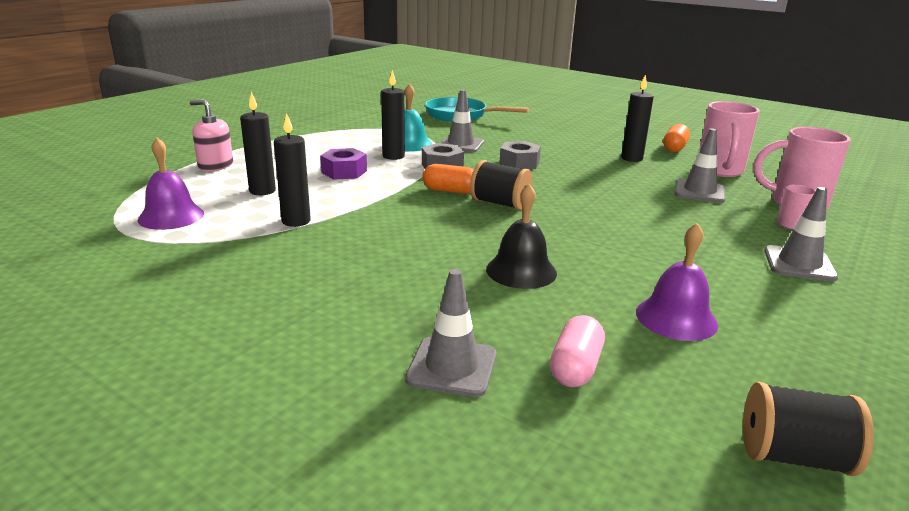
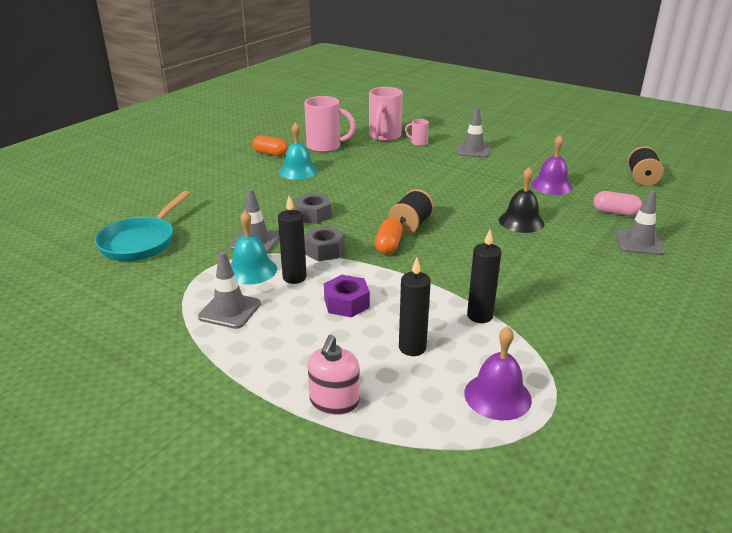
camera: 90 degrees left, 5 degrees up
(631, 158) = (298, 171): black candle -> turquoise bell
(699, 192) = (369, 158): grey traffic cone -> grey traffic cone (230, 310)

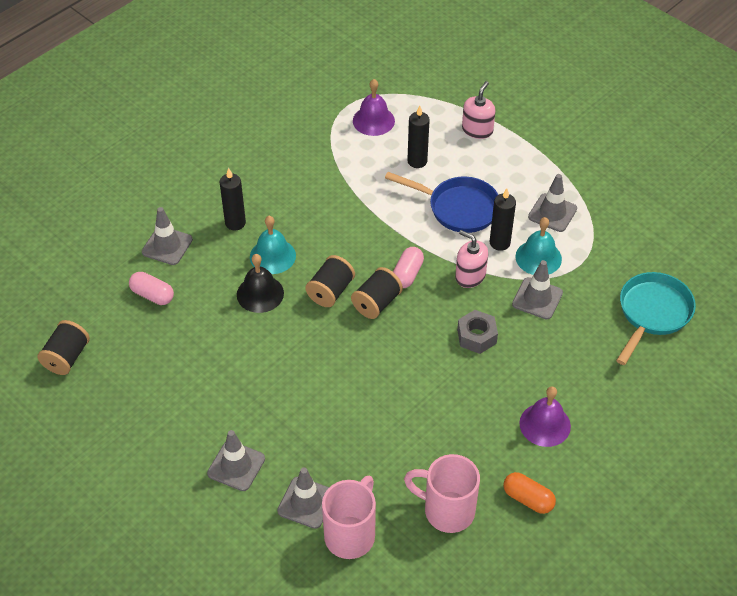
camera: 170 degrees left, 20 degrees up
(298, 171) = (489, 440): turquoise bell -> turquoise bell (272, 256)
(324, 250) = (470, 276): grey nut -> pink soap dispenser
(346, 303) = (458, 208): purple nut -> blue pan
(388, 246) = (407, 274): orange capsule -> pink capsule
(418, 143) = (306, 502): pink mug -> grey traffic cone
(457, 228) = (330, 291): none -> black spool
(480, 316) = (357, 182): black candle -> black candle (235, 223)
(551, 185) = (185, 357): purple bell -> purple bell (545, 424)

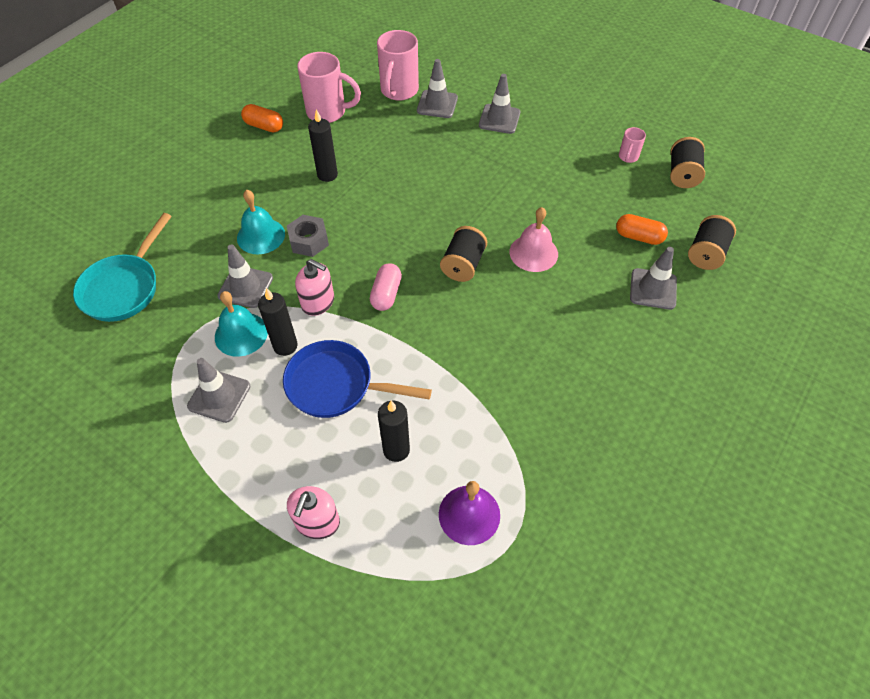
camera: 170 degrees right, 5 degrees up
(112, 388) = (628, 157): none -> pink mug
(152, 295) = (639, 237): pink capsule -> orange capsule
(235, 223) = (593, 326): black candle -> black candle (327, 175)
(260, 294) = (533, 253): black bell -> pink bell
(272, 256) = (536, 294): turquoise bell -> turquoise bell (261, 236)
(376, 303) = (413, 259): black spool -> black spool (706, 253)
(545, 424) = (246, 177): purple bell -> none

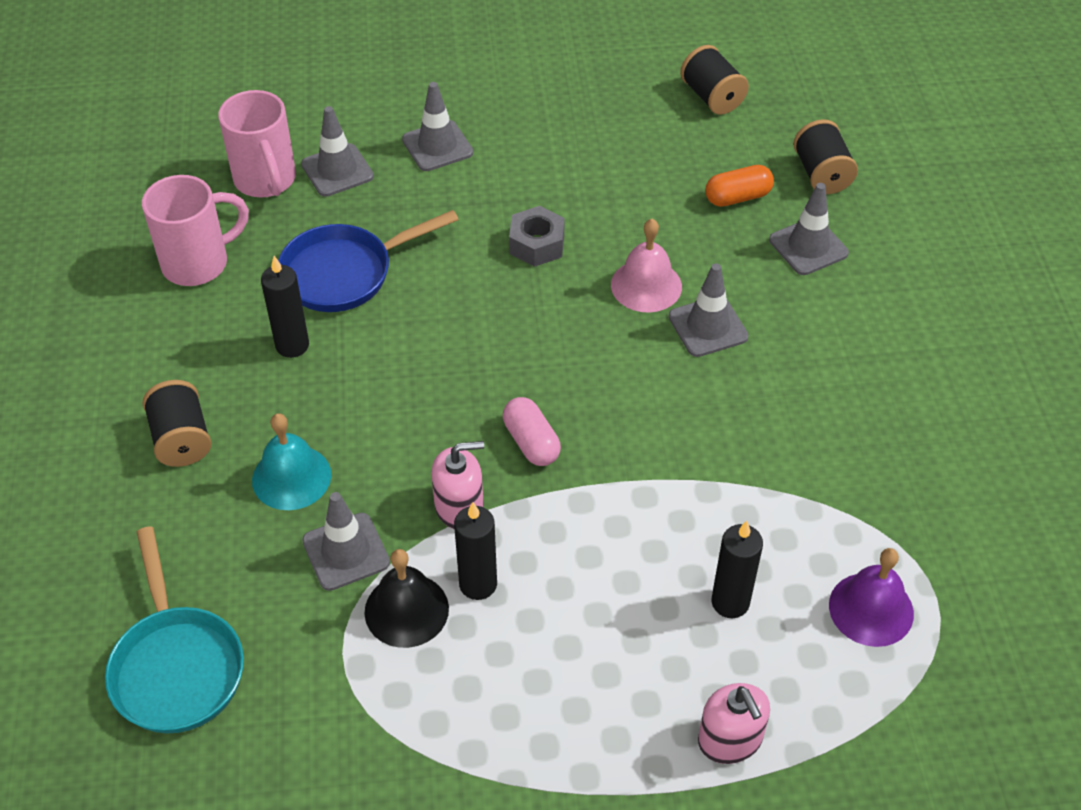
camera: 40 degrees left, 5 degrees down
(219, 396) = (464, 698): grey traffic cone -> grey traffic cone (708, 327)
(241, 334) = (406, 610): turquoise bell -> black bell
(264, 126) = (126, 334): orange capsule -> none
(309, 241) = (364, 442): grey nut -> grey nut (537, 244)
(336, 385) = (589, 584): blue pan -> blue pan (345, 273)
(463, 265) = (583, 350): black spool -> black spool (181, 439)
(628, 157) = (634, 110): pink mug -> none

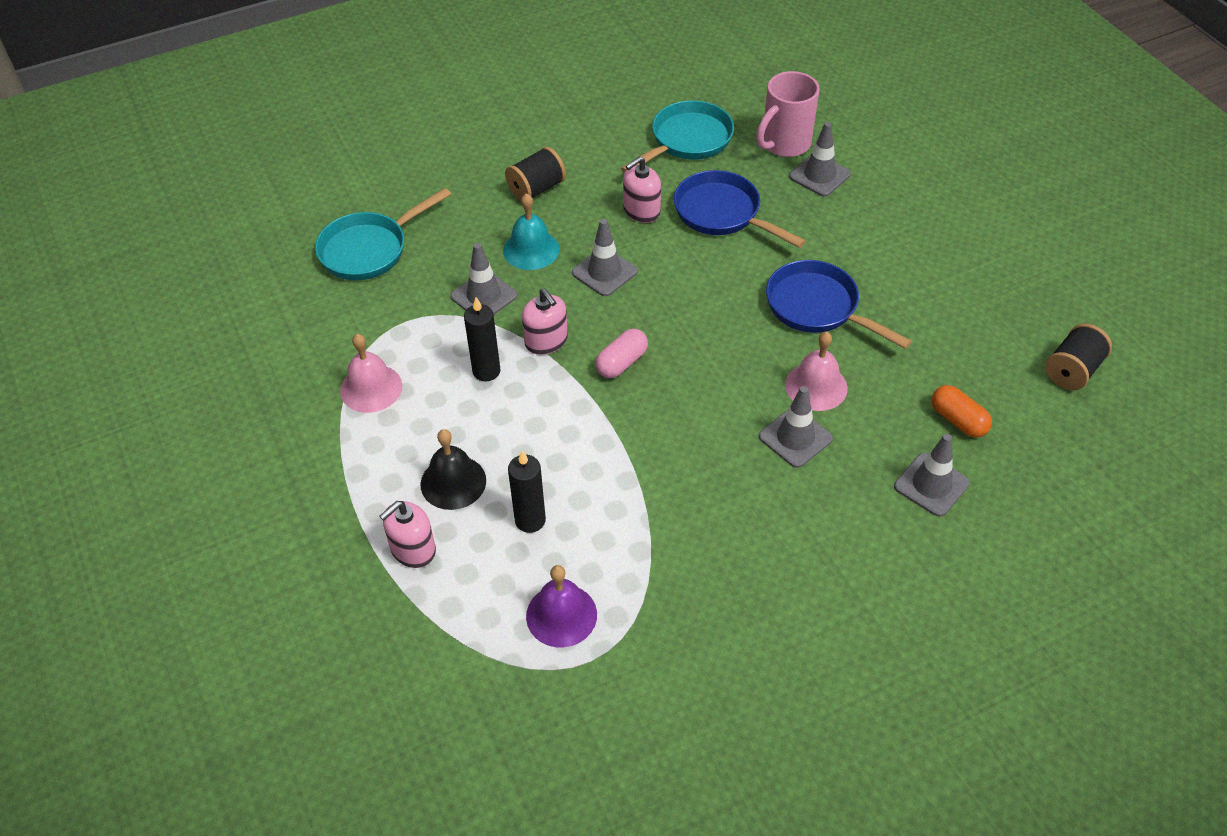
camera: 70 degrees right, 0 degrees up
(198, 263) = (687, 141): pink mug -> turquoise pan
(292, 345) = (641, 211): black candle -> pink soap dispenser
(406, 610) = (451, 341): black bell -> black bell (453, 482)
(437, 146) = (883, 219): grey traffic cone -> grey traffic cone (604, 272)
(444, 726) = (371, 388): none -> pink bell
(537, 244) = (817, 308): grey nut -> blue pan
(821, 174) = (1030, 474): black spool -> none

